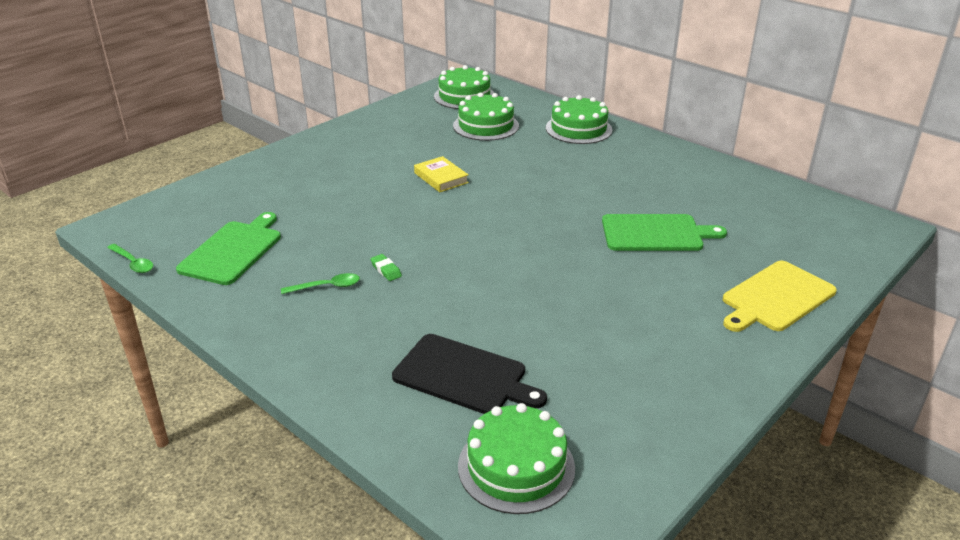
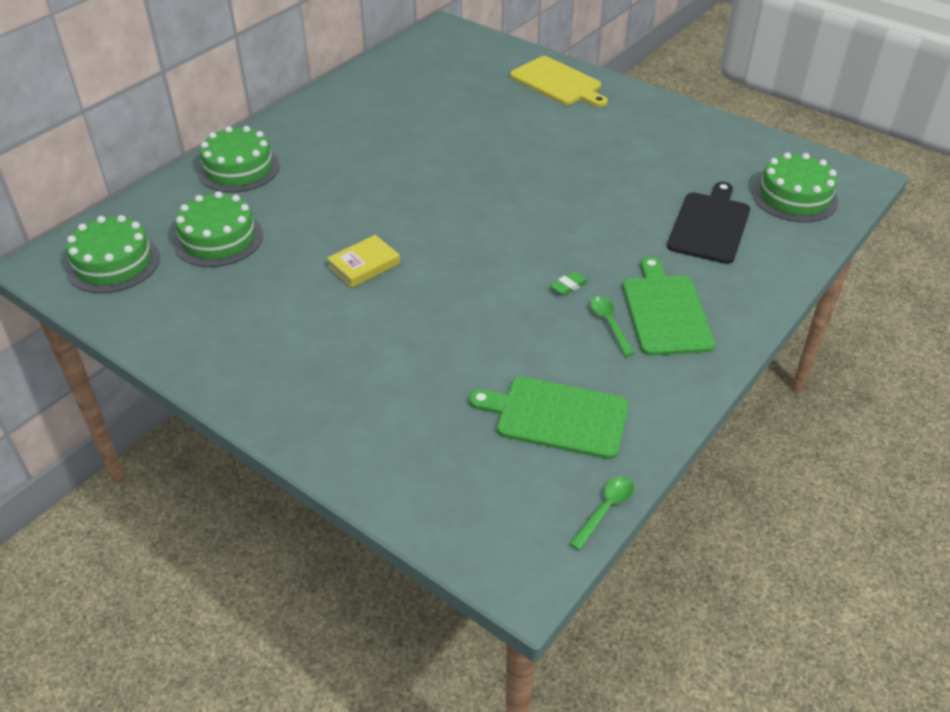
camera: 95 degrees left, 10 degrees up
(656, 233) = (471, 129): green cutting board -> green cutting board (666, 311)

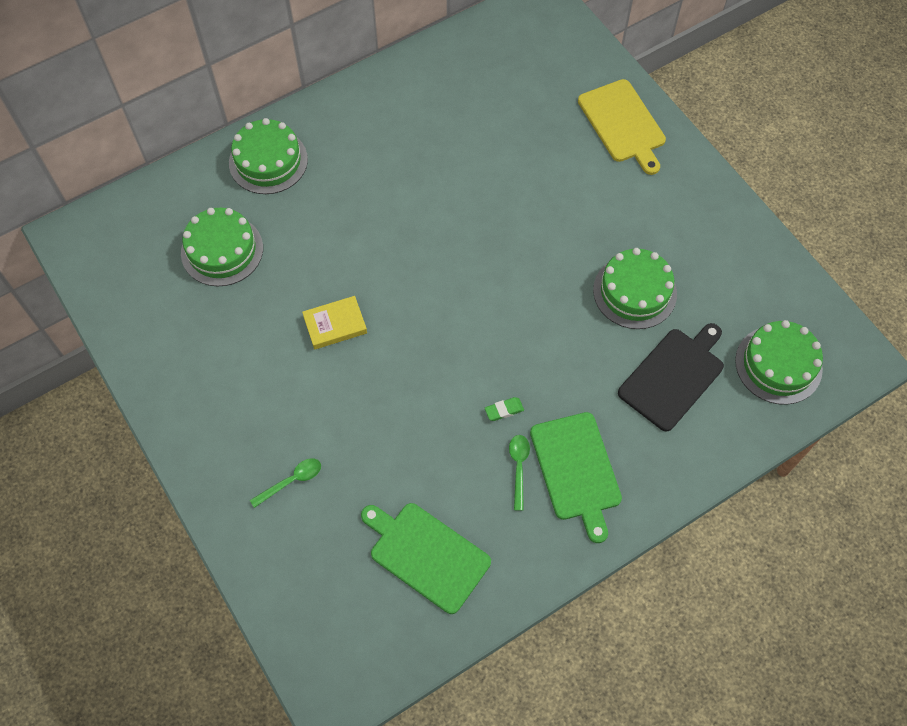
camera: 20 degrees right, 20 degrees up
(113, 263) = (126, 253): green cake -> green cake (635, 292)
(605, 509) = (422, 662): green spoon -> green spoon (291, 481)
(666, 311) = (576, 470): green cutting board -> green cutting board turned 150 degrees clockwise

